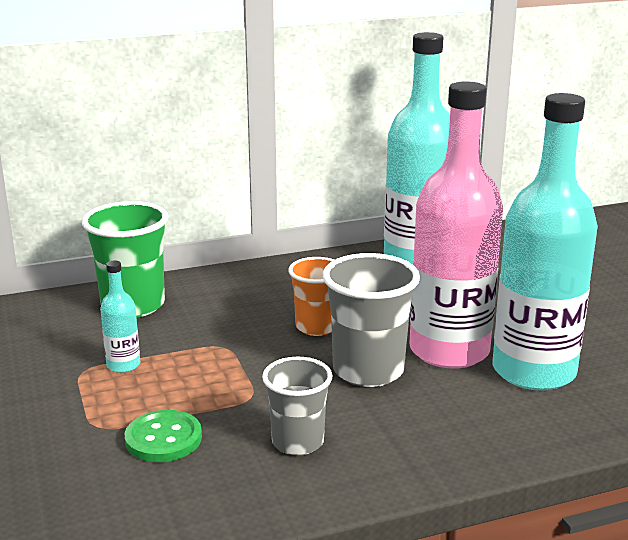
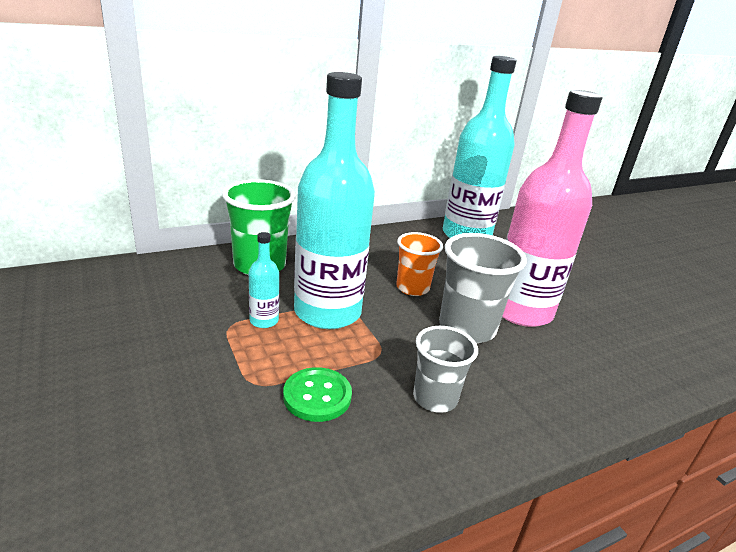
camera: 10 degrees left, 5 degrees up
(533, 371) = (591, 330): turquoise bottle -> turquoise bottle (327, 312)

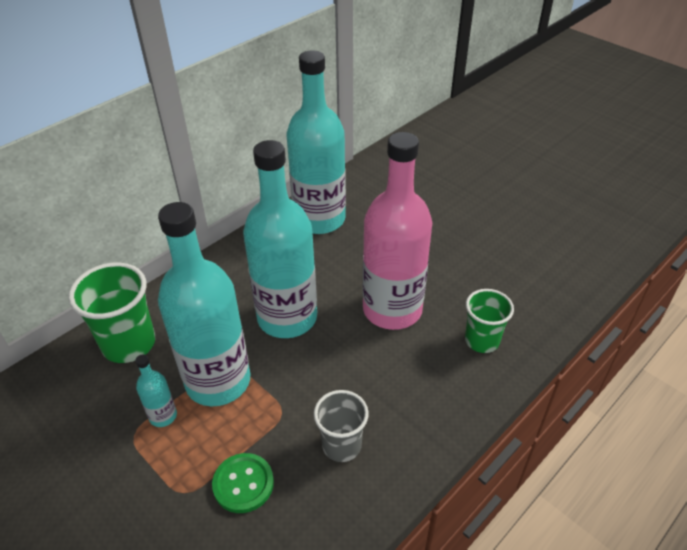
camera: 15 degrees left, 15 degrees up
(412, 288) = (287, 317): orange cup -> turquoise bottle
(467, 328) = (349, 351): grey cup -> none
(616, 361) = (482, 341): none -> green cup

